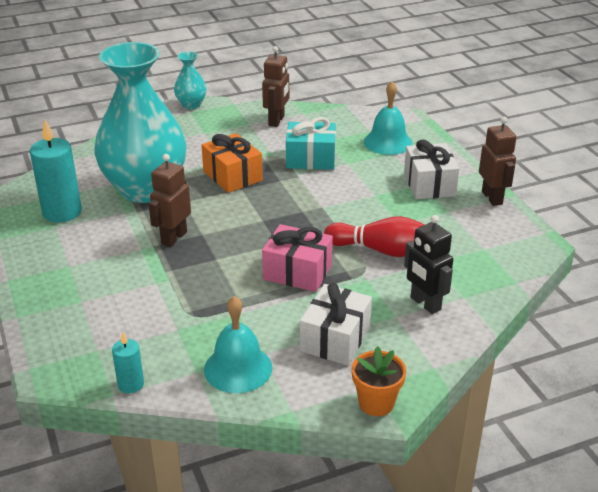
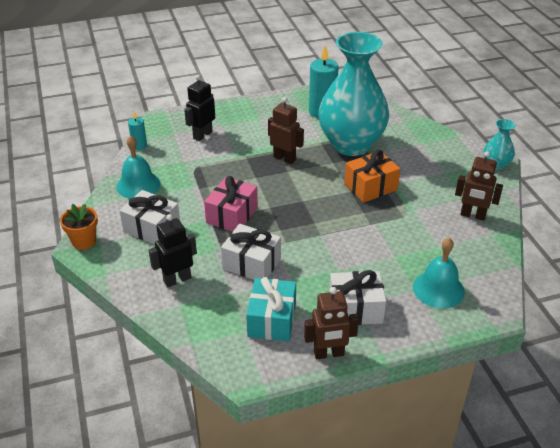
camera: 95 degrees right, 5 degrees up
(107, 317) = (202, 135): none -> black robot
(310, 159) = (401, 233): turquoise gift -> turquoise gift (272, 320)
(382, 250) = (251, 264): red bowling pin -> white gift

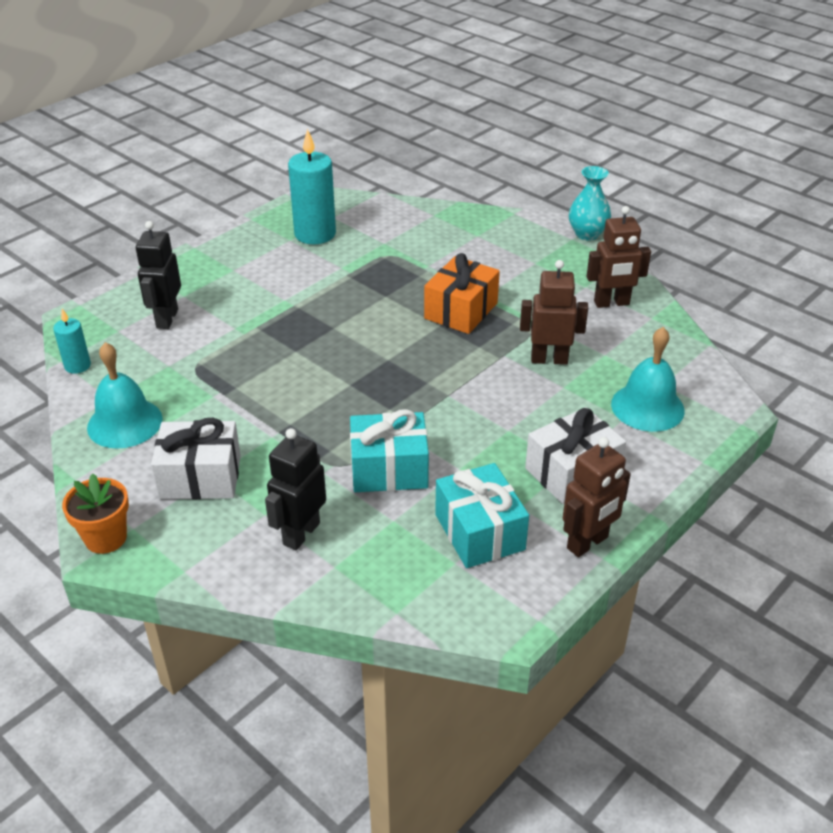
camera: 30 degrees left, 0 degrees up
(232, 215) = (305, 414): pink gift -> none
(251, 264) = (389, 469): white gift -> turquoise gift
(284, 158) = (315, 312): brown robot -> brown robot (549, 359)
(351, 144) = (390, 265): turquoise vase -> none

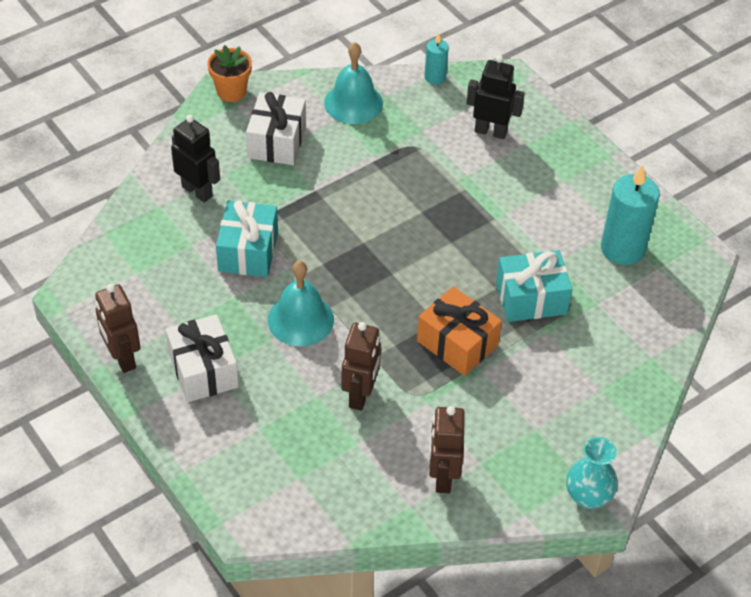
camera: 100 degrees right, 10 degrees up
(479, 532) = (160, 293): turquoise gift -> turquoise gift (531, 298)
(647, 407) = (268, 453): turquoise bell -> turquoise bell (300, 319)

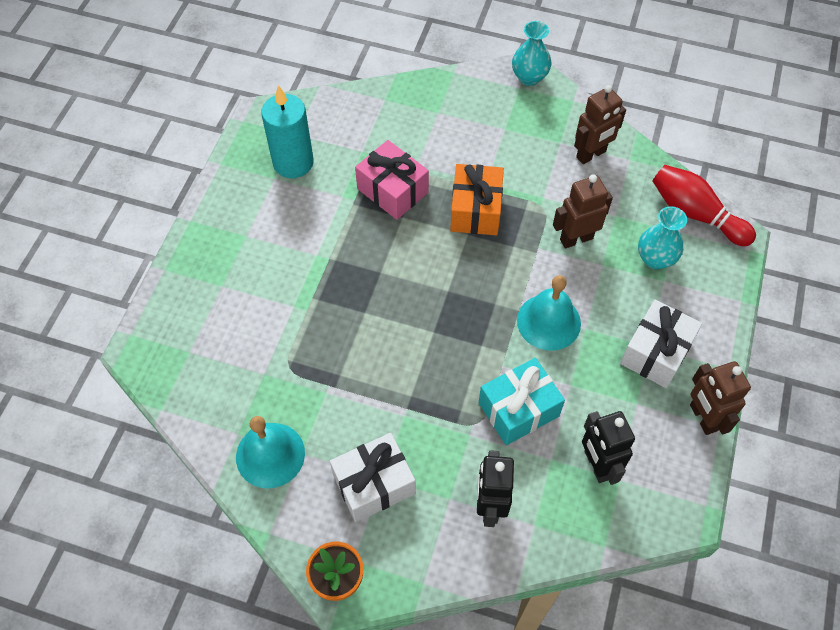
camera: 125 degrees left, 10 degrees up
(122, 358) = (702, 418): brown robot -> brown robot turned 135 degrees clockwise
(285, 439) = (655, 259): none -> turquoise vase
(299, 510) = (695, 214): none -> red bowling pin
(435, 77) = (182, 408): turquoise candle -> none
(491, 131) = (225, 320): black robot -> black robot (597, 465)
(531, 298) = (392, 190): turquoise gift -> pink gift

